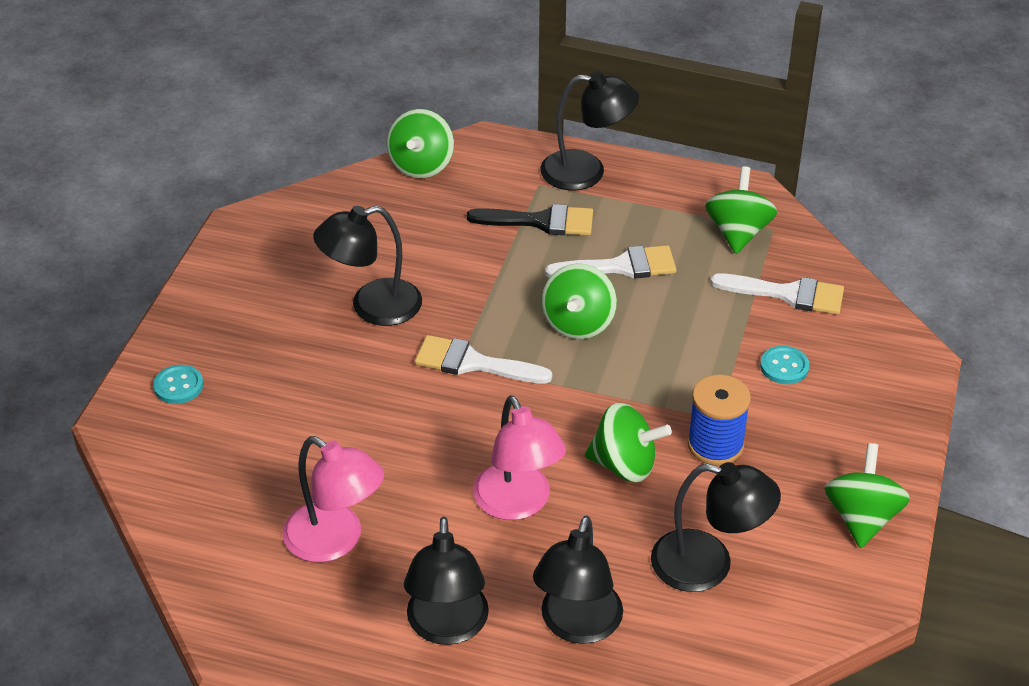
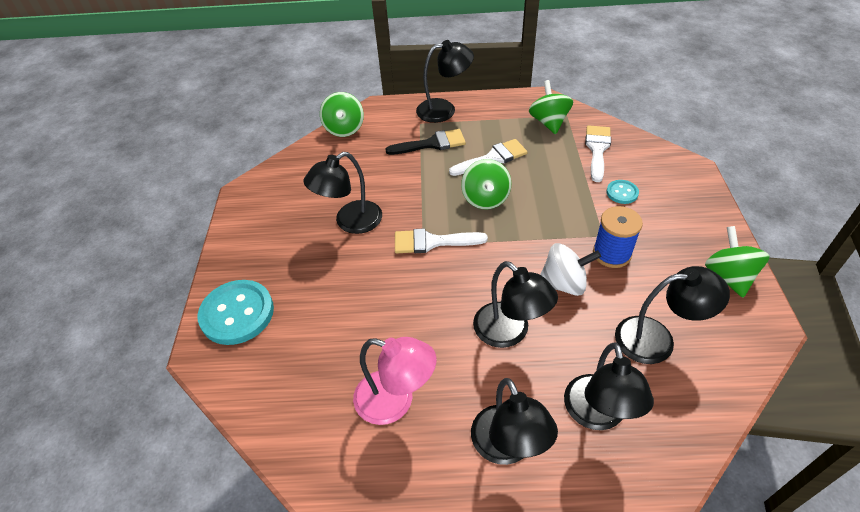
camera: 15 degrees left, 5 degrees up
(178, 386) = (237, 313): turquoise button -> turquoise button, size x2.04
(518, 504) = (509, 332): pink lamp -> black lamp
(624, 465) = (563, 284): green spinning top -> white spinning top
(787, 294) = (597, 149): white brush -> white brush turned 75 degrees counterclockwise

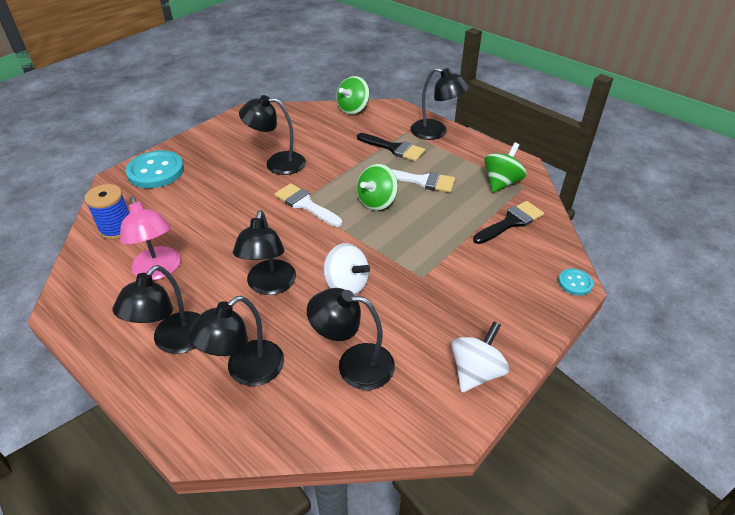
camera: 40 degrees right, 5 degrees down
(597, 149) = (511, 222): white brush -> black brush
(611, 254) = (409, 292): blue spool -> blue spool (117, 228)
(622, 193) = (483, 261): turquoise button -> turquoise button (575, 283)
(656, 339) = (354, 364): black lamp -> black lamp turned 150 degrees clockwise
(728, 276) = (476, 372): green spinning top -> white spinning top

